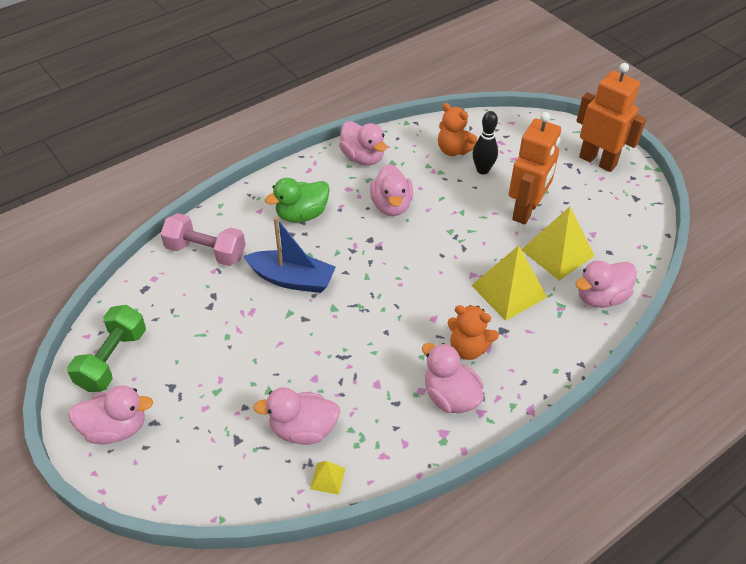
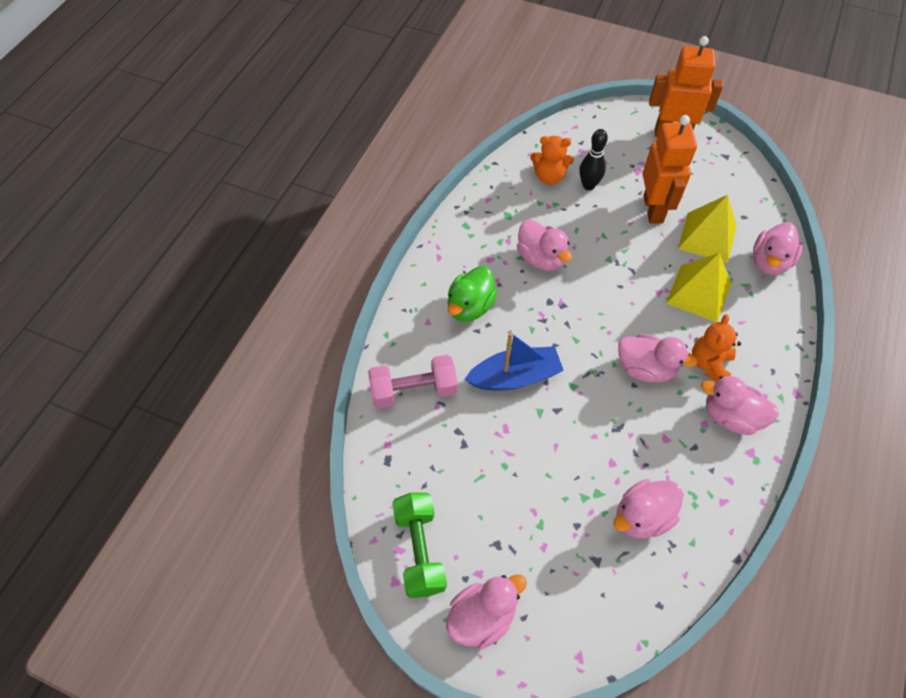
camera: 30 degrees left, 10 degrees up
(327, 478) = (697, 549): yellow pyramid -> none
(363, 157) = (477, 221): pink duck -> pink duck (645, 368)
(468, 348) = (709, 364): orange teddy bear -> orange teddy bear turned 120 degrees clockwise

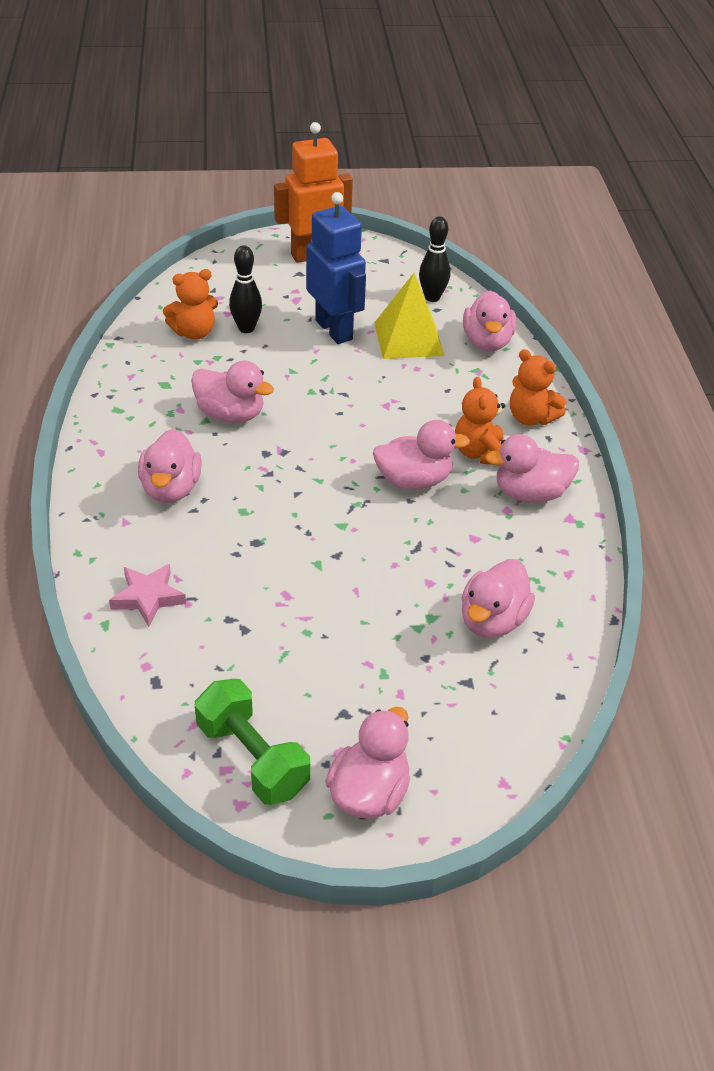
camera: 30 degrees left, 15 degrees down
(413, 390) = (148, 597): pink dumbbell -> pink star
(470, 307) = (171, 489): green duck -> pink duck
(515, 377) = (268, 540): blue boat -> none
(653, 209) = (334, 330): orange robot -> blue robot
(698, 293) = (429, 392): yellow pyramid -> none
(746, 204) = (432, 297): none -> black bowling pin
(768, 347) = (531, 418): none -> orange teddy bear

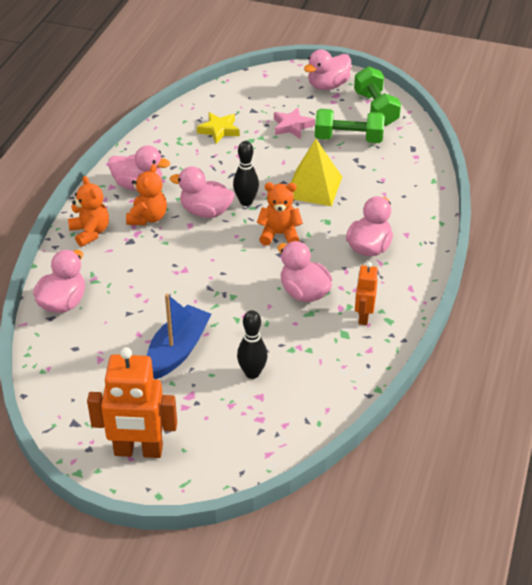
camera: 155 degrees left, 0 degrees up
(148, 597) = (405, 187): pink star -> pink star (292, 126)
(149, 406) = (363, 316): none -> orange robot
(194, 332) = (300, 381): orange teddy bear -> orange teddy bear (279, 234)
(274, 668) = (348, 139): none -> green dumbbell
(334, 330) = (178, 350): blue robot -> blue boat
(408, 339) = (123, 323): yellow pyramid -> yellow pyramid (313, 187)
(432, 297) = (68, 362): black bowling pin -> black bowling pin (246, 202)
(492, 620) = (219, 130): pink duck -> yellow star

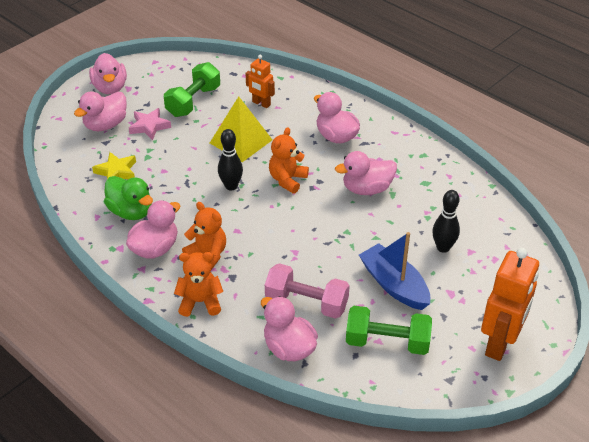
camera: 65 degrees left, 0 degrees up
(123, 297) = (306, 303): none -> pink dumbbell
(174, 156) = (131, 212): none -> green duck
(205, 211) = (226, 215): pink duck -> pink duck (105, 125)
(363, 316) = (412, 166): orange robot -> orange robot (261, 103)
(375, 109) = (166, 74): green dumbbell -> green dumbbell (387, 342)

